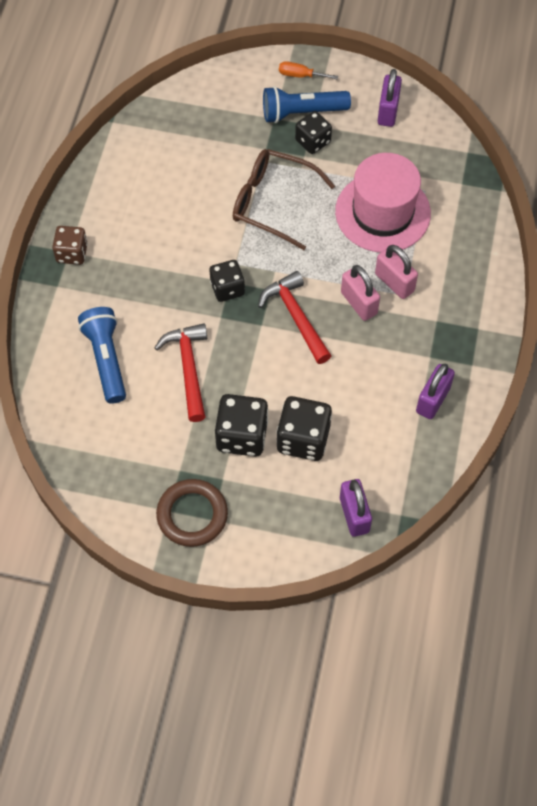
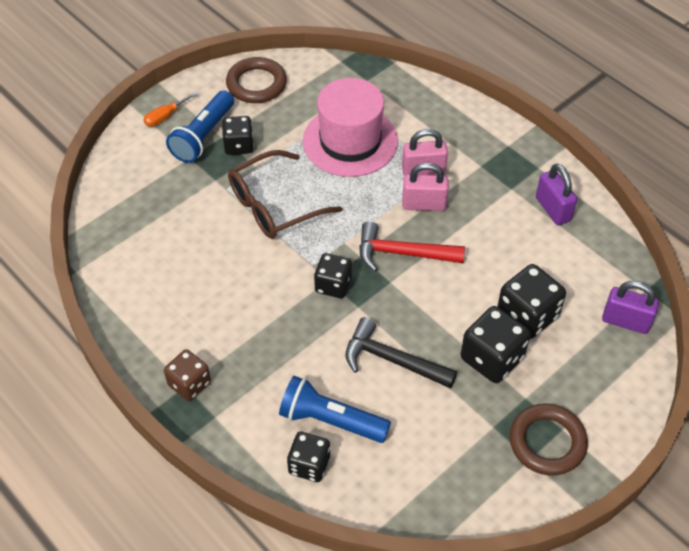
camera: 55 degrees left, 10 degrees down
(60, 368) = (309, 465): none -> black dice
(188, 369) = (392, 360): red hammer -> black hammer
(388, 111) = (256, 84): purple padlock -> brown ring

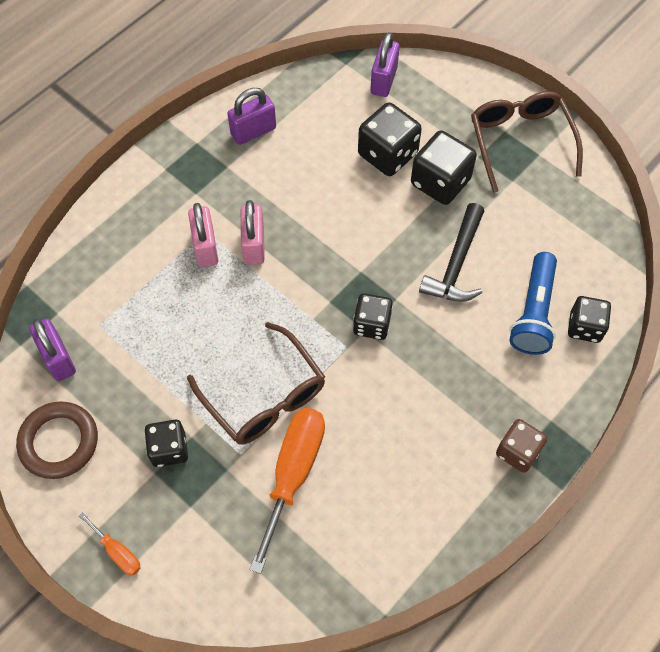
camera: 95 degrees left, 10 degrees up
(203, 136) = (153, 496): blue flashlight -> none
(203, 220) = (293, 474): none -> orange screwdriver
(326, 82) = (58, 358): none -> purple padlock
(350, 141) = (160, 324): pink hat -> none
(402, 253) = (323, 261): red hammer -> none
(547, 442) = (520, 141): brown ring -> brown glasses

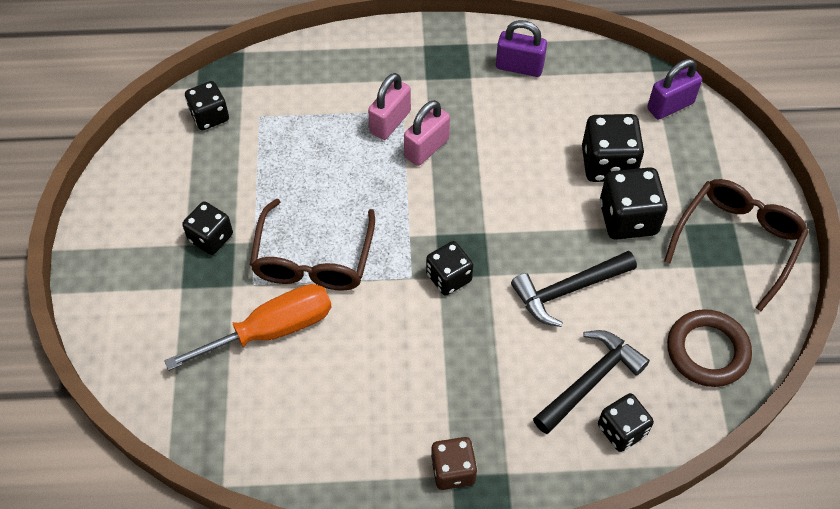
camera: 45 degrees right, 5 degrees down
(58, 358) = (209, 116): purple padlock -> black dice
(59, 442) = (150, 171): brown ring -> brown ring (707, 351)
(117, 552) = (105, 274): orange screwdriver -> none
(533, 312) = (590, 381): blue flashlight -> black hammer

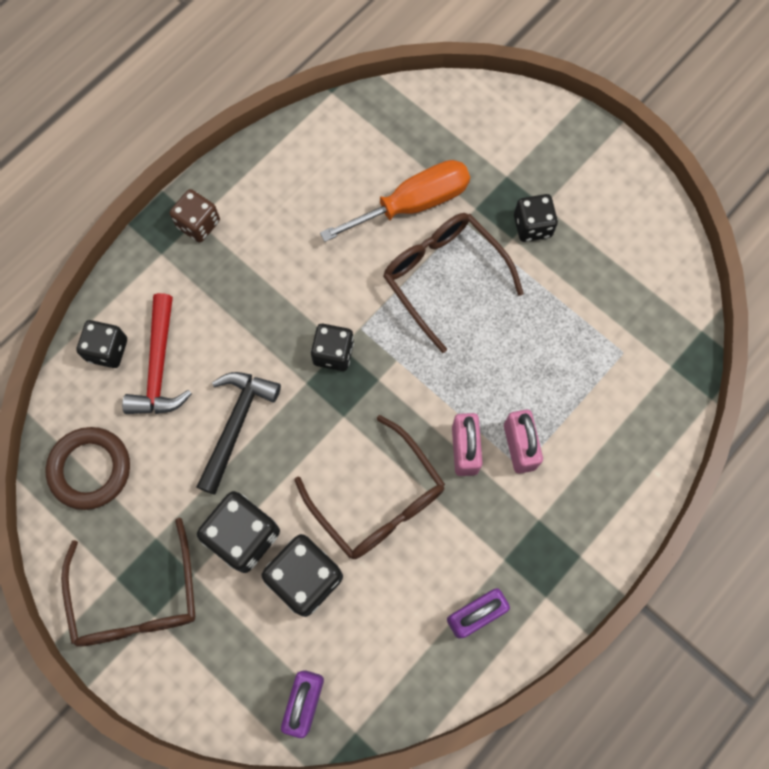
camera: 135 degrees right, 15 degrees up
(209, 116) = (658, 316): black dice -> none
(272, 330) = (413, 204): orange screwdriver -> orange screwdriver turned 135 degrees counterclockwise
(514, 167) = (378, 500): none -> brown glasses
(590, 381) = (159, 366): black hammer -> red hammer

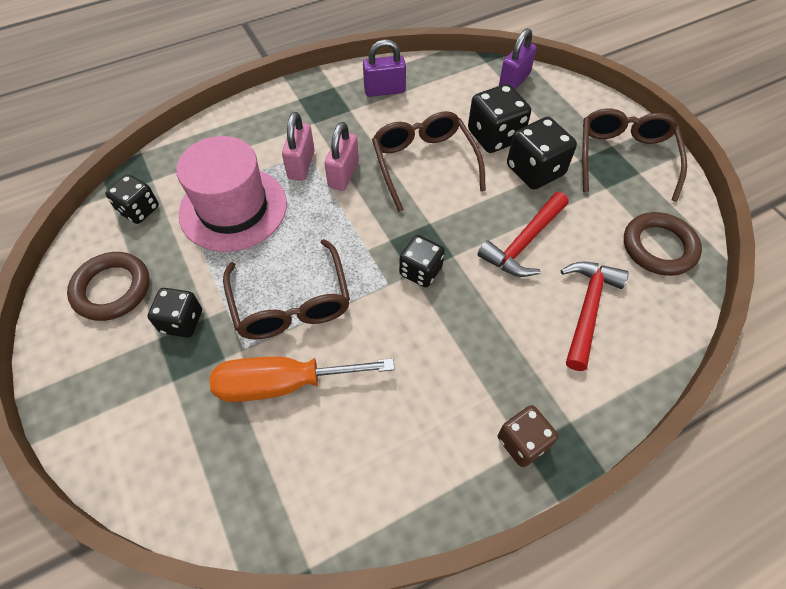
camera: 160 degrees left, 15 degrees down
(107, 350) = (638, 339): black dice -> black dice (139, 210)
(236, 425) = (524, 242): black hammer -> red hammer
(560, 360) = (233, 208): none -> pink hat
(617, 233) = (112, 289): none -> brown ring

